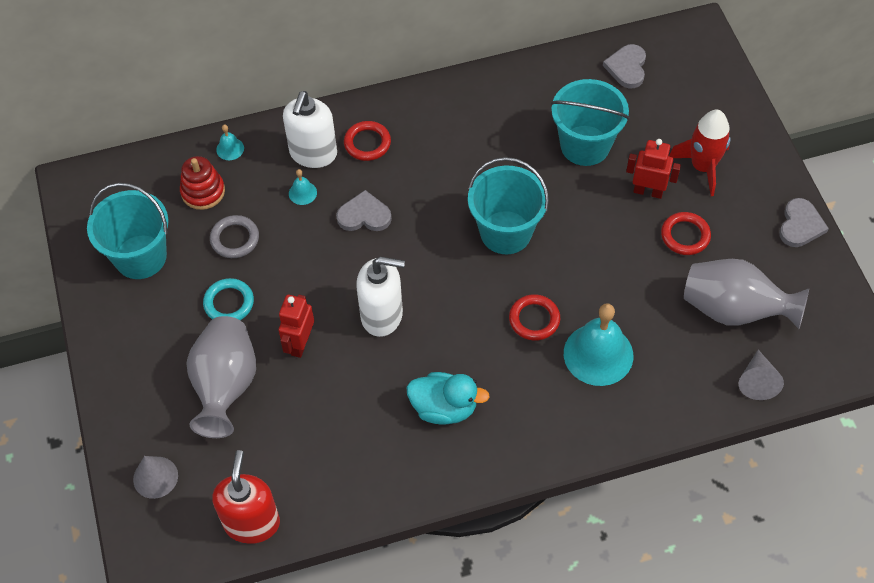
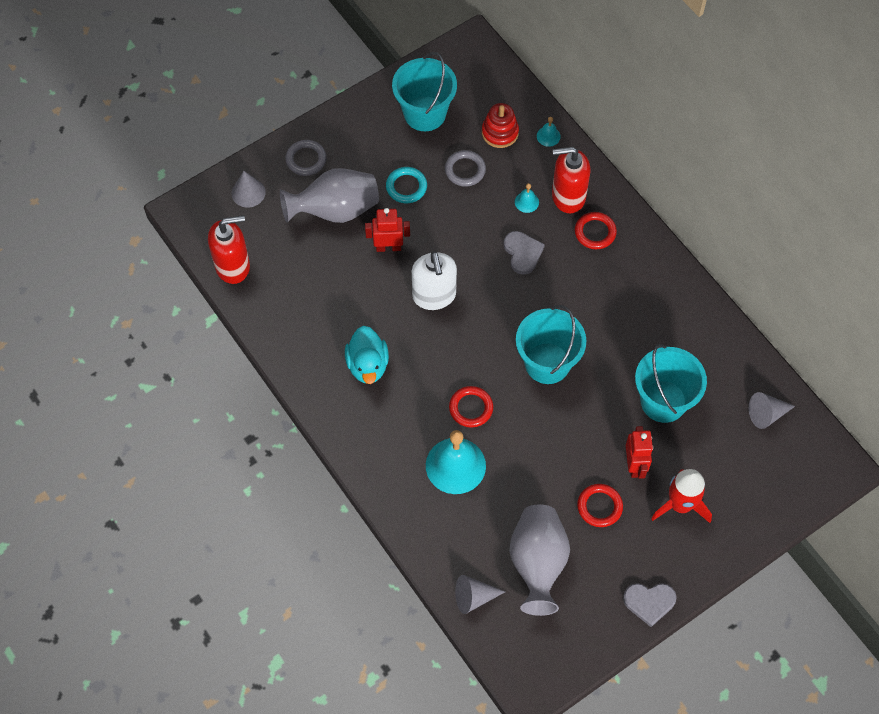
camera: 70 degrees right, 5 degrees up
(140, 399) = (306, 159): none -> grey ring
(313, 153) = (568, 196): white soap dispenser -> red soap dispenser
(627, 68) = (767, 414): grey heart -> grey cone

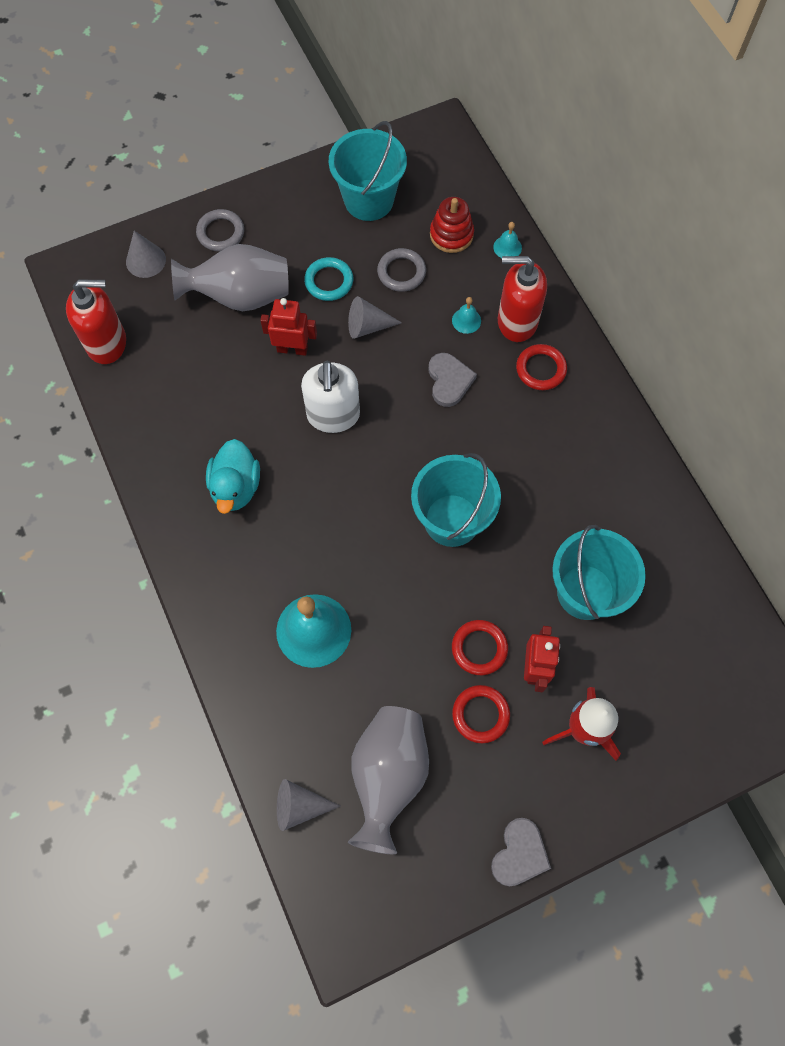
camera: 10 degrees right, 5 degrees up
(471, 408) = (347, 561): red ring -> red ring (479, 648)
(649, 602) = (519, 854): grey heart -> grey heart turned 75 degrees counterclockwise
(767, 414) = (712, 630): grey cone -> grey cone (368, 326)

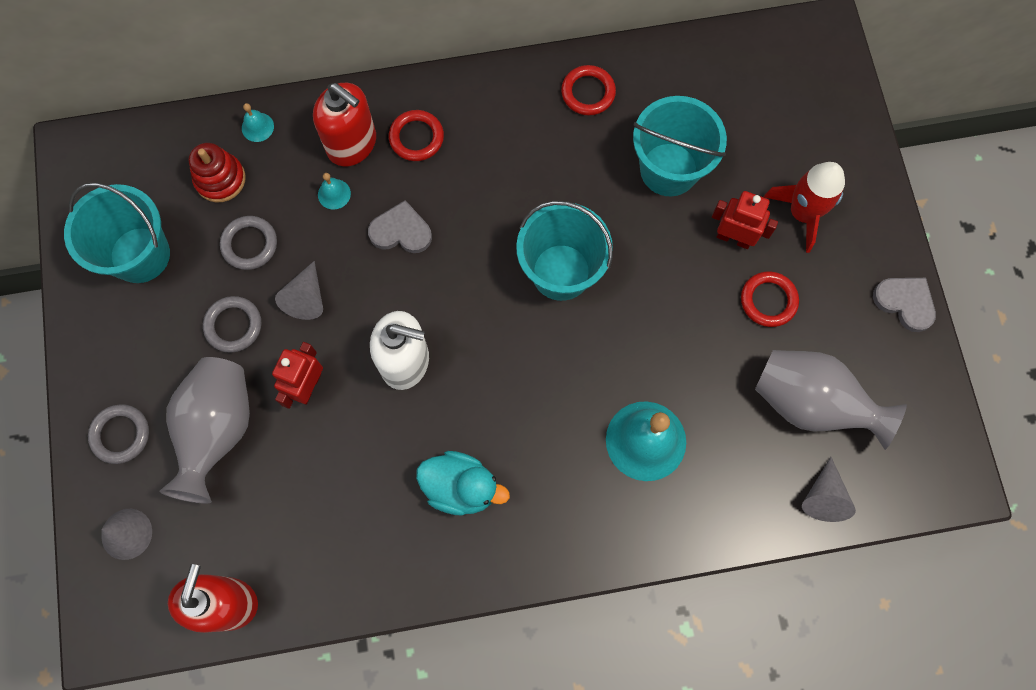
camera: 75 degrees left, 5 degrees up
(329, 281) = (233, 325): turquoise ring -> grey ring
(479, 648) = (702, 283): red ring -> red ring (588, 92)
(516, 321) = (352, 144): red soap dispenser -> red soap dispenser turned 75 degrees counterclockwise

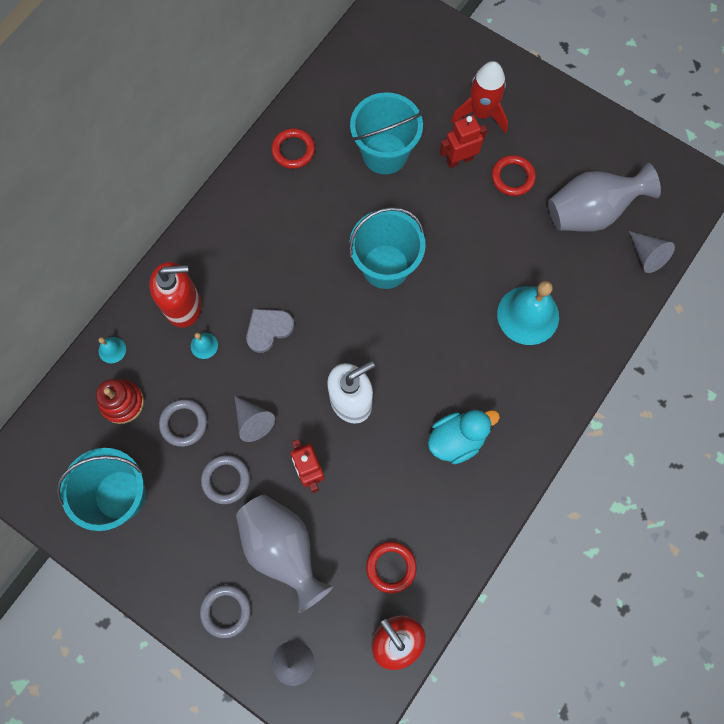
camera: 45 degrees left, 0 degrees up
(416, 138) = (219, 267): red ring -> red ring (391, 567)
(905, 302) = (582, 113): grey heart -> none

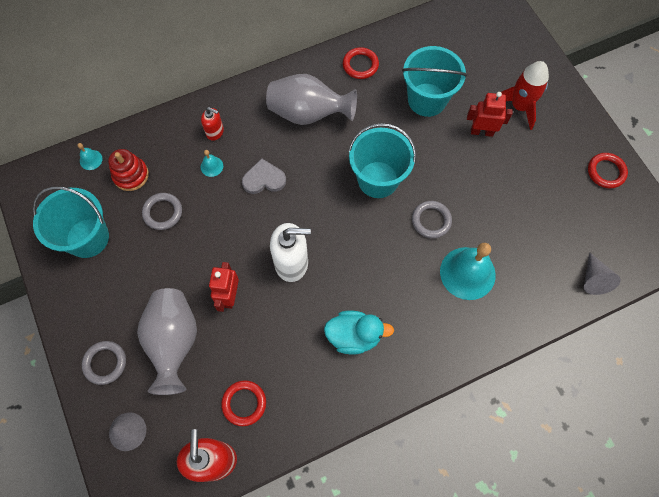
camera: 30 degrees right, 5 degrees down
(112, 350) = (147, 136): turquoise bell -> turquoise bell (91, 160)
(183, 306) = (215, 132): red soap dispenser -> red soap dispenser, size x0.55
(226, 480) = (166, 268): grey ring -> grey ring (431, 220)
(253, 421) = (212, 237): grey cone -> none
(512, 177) = (516, 165): red ring -> red ring (606, 172)
(590, 212) = (565, 222): grey vase -> grey vase (308, 114)

